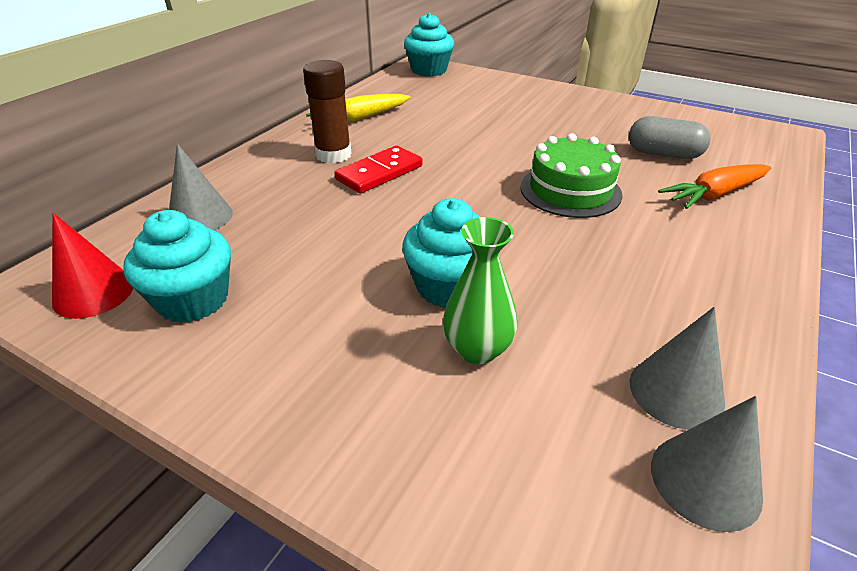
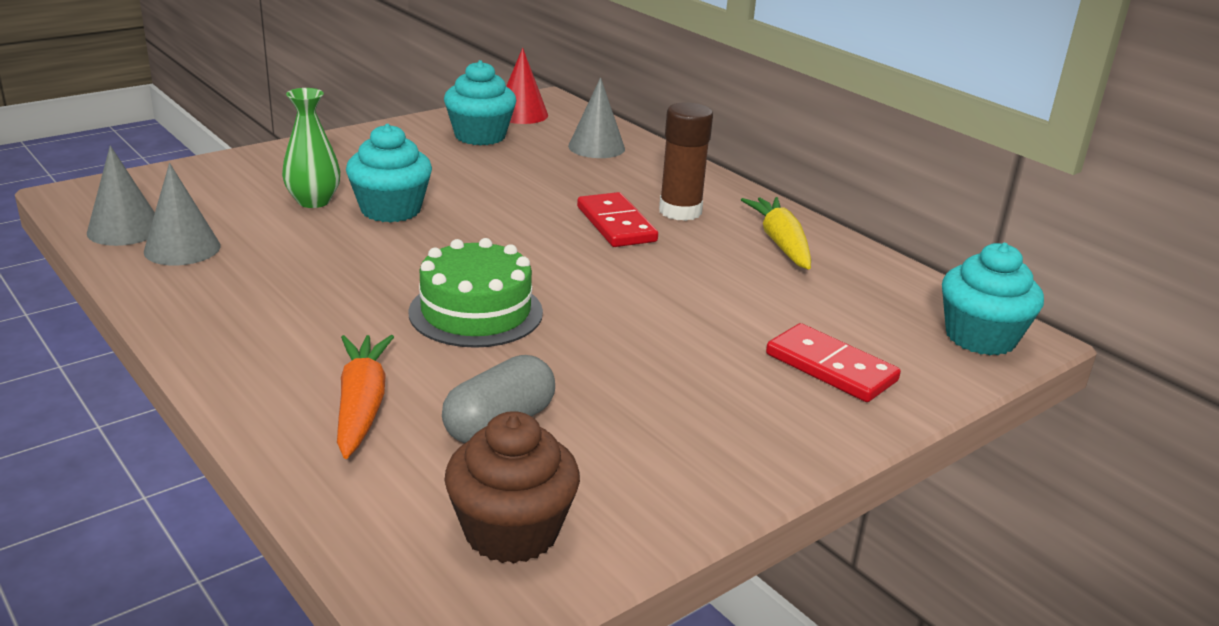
camera: 110 degrees right, 10 degrees down
(499, 94) = (831, 367): none -> red domino
(724, 134) = (511, 531): none -> brown cupcake

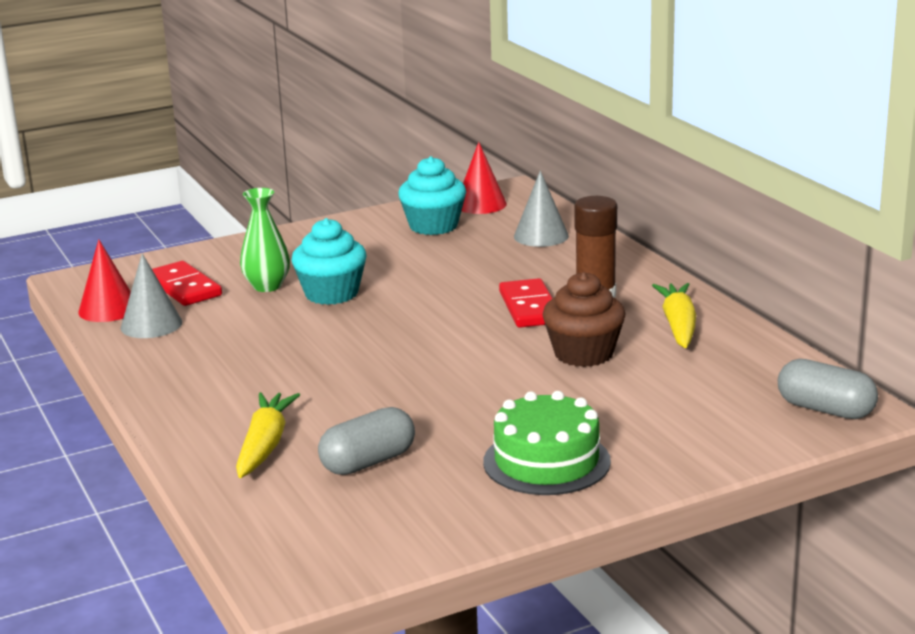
camera: 15 degrees right, 5 degrees down
(125, 229) = (108, 309): grey cone -> red cone
(361, 405) = (265, 445): orange carrot -> yellow carrot
(476, 312) = (377, 379): green cake -> green cake (546, 461)
(511, 531) = (352, 533): brown cupcake -> brown cupcake (583, 354)
(831, 367) = (669, 430): red domino -> red domino (184, 288)
(980, 337) = (825, 410): turquoise cupcake -> grey capsule

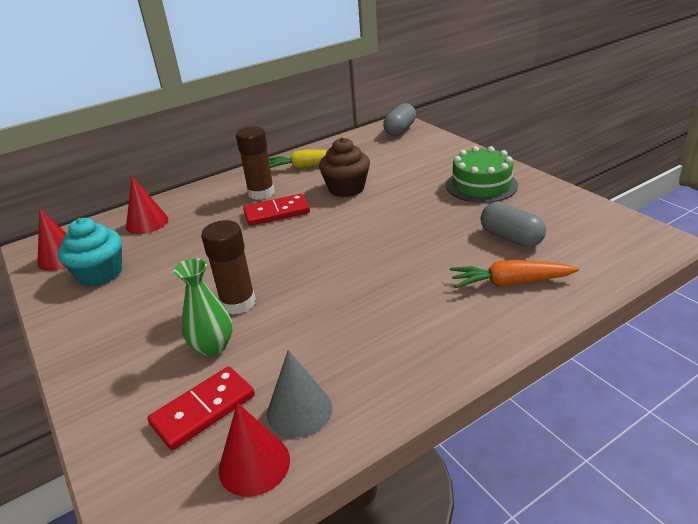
camera: 95 degrees left, 10 degrees up
(265, 445) = (510, 282): yellow carrot -> orange carrot
(331, 294) = (238, 303): turquoise cupcake -> brown glue stick
(541, 236) = (147, 223): grey cone -> red cone

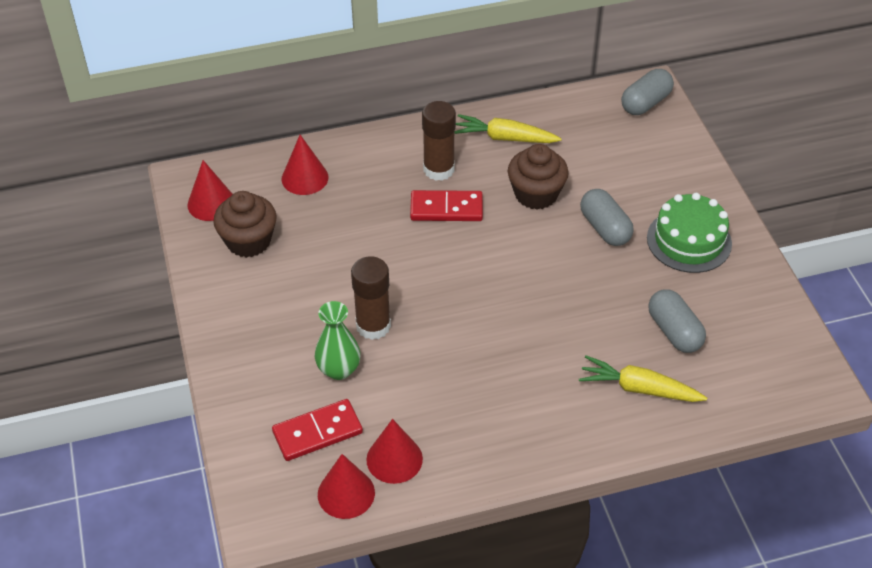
camera: 15 degrees right, 15 degrees up
(100, 274) = (248, 241): turquoise cupcake -> brown cupcake
(299, 410) = (394, 459): grey cone -> red cone
(412, 194) = (605, 228): none -> grey capsule
(510, 282) = (639, 388): orange carrot -> yellow carrot

